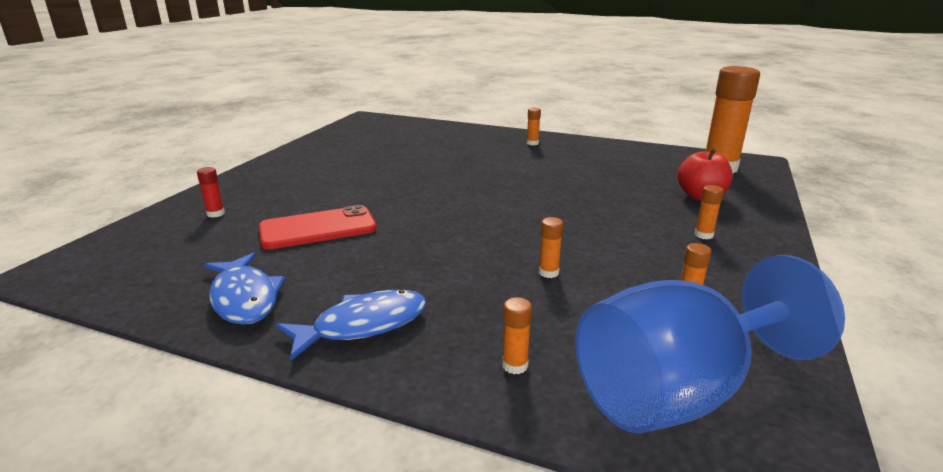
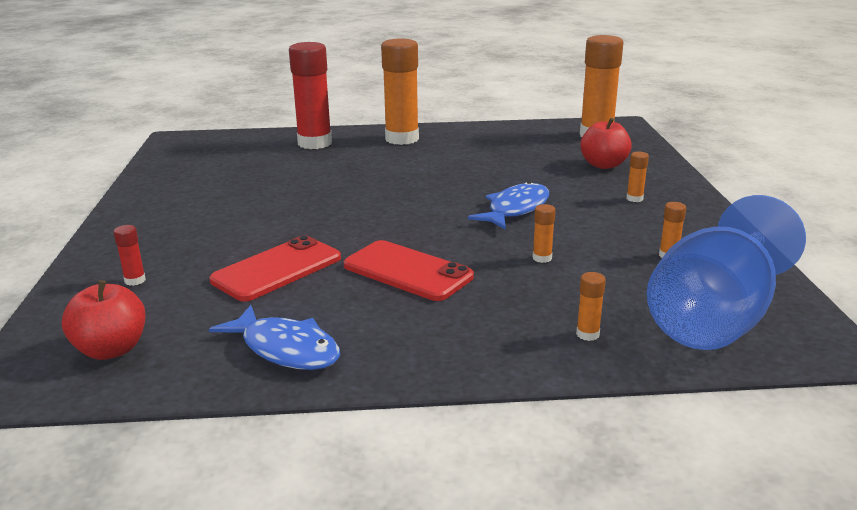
camera: 25 degrees left, 0 degrees up
(136, 263) = (111, 350): none -> red apple
(363, 325) = (431, 340): blue fish -> blue fish (515, 209)
(414, 255) = (407, 271): none -> red phone
(459, 136) = (315, 143): none -> red glue stick
(532, 143) = (402, 139): orange glue stick -> orange glue stick, size x2.47

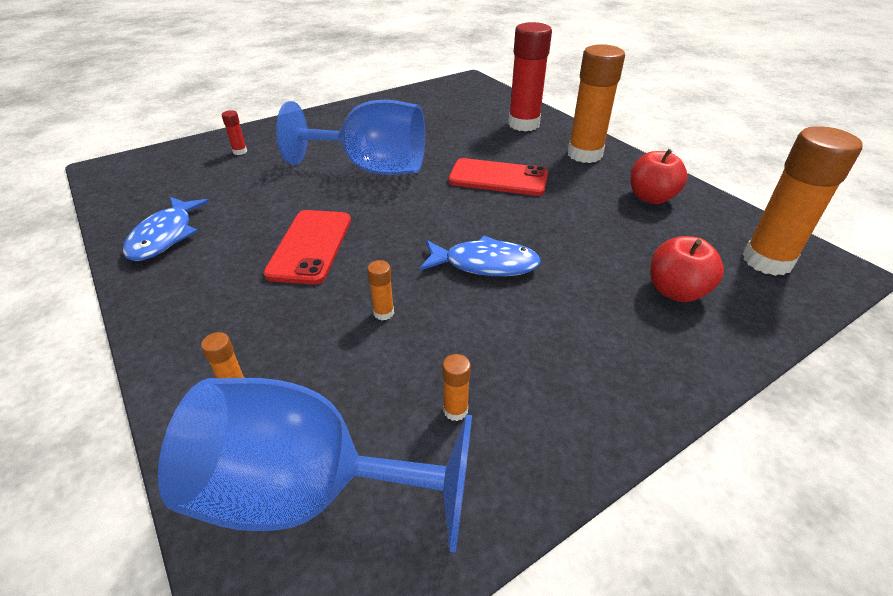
camera: 60 degrees right, 15 degrees up
(111, 350) = (149, 179): red apple -> red apple (651, 198)
(277, 269) = (282, 191): red phone -> red phone (498, 178)
(297, 218) = (372, 168): none -> blue goblet
(634, 199) = (598, 342): orange glue stick -> none

